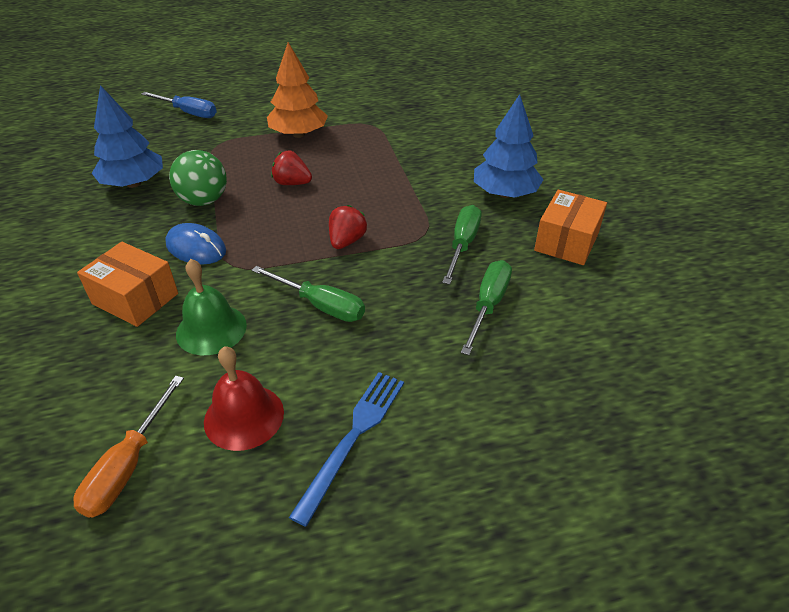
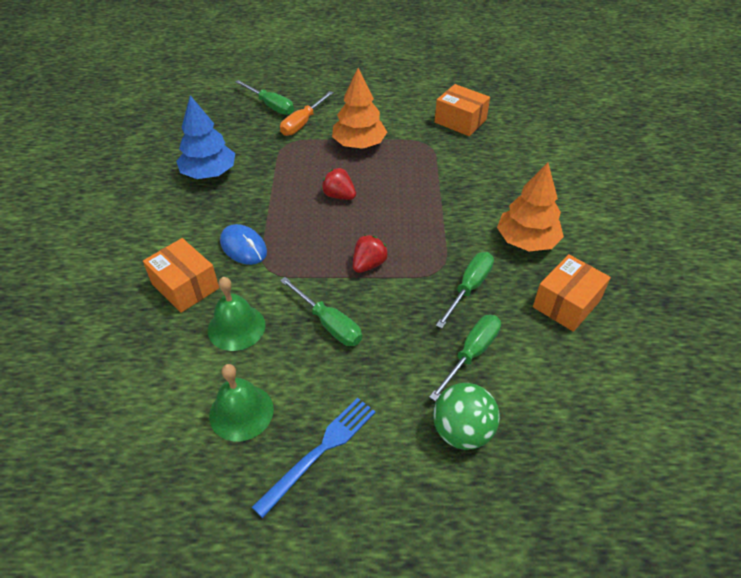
camera: 15 degrees right, 5 degrees up
(128, 466) = (147, 433): orange screwdriver -> orange screwdriver (302, 123)
(188, 113) = (271, 106): blue screwdriver -> green screwdriver
(204, 200) = (261, 201): green ball -> green ball (462, 431)
(244, 416) = (241, 412): red bell -> green bell
(398, 101) = (460, 121): none -> orange box
(505, 194) = (526, 241): blue tree -> orange tree

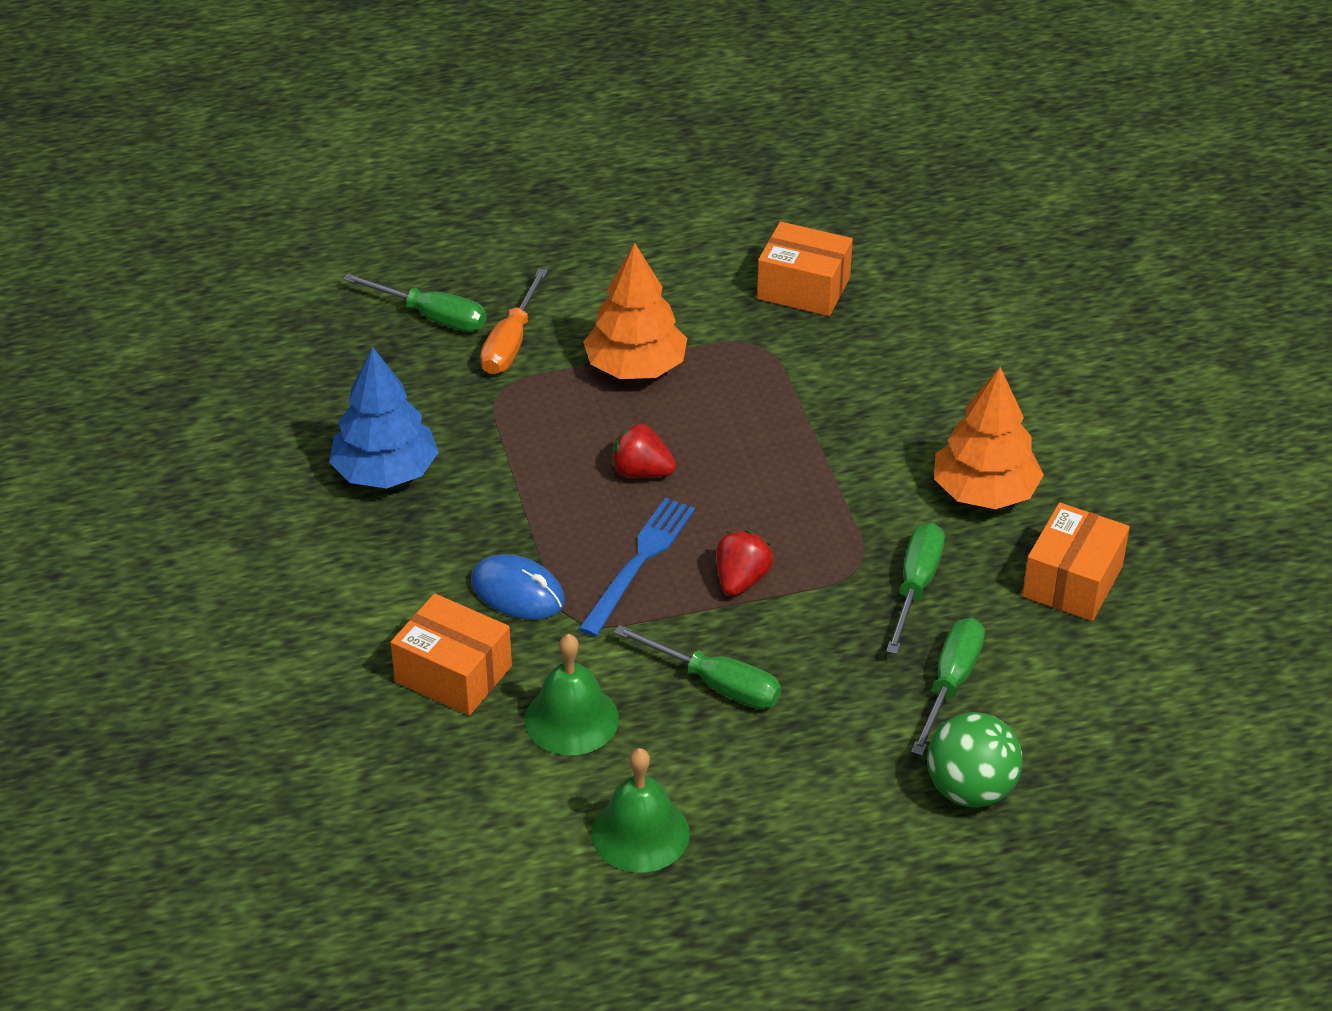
camera: 15 degrees left, 5 degrees down
(320, 451) = (779, 857): blue fork -> blue fork (639, 562)

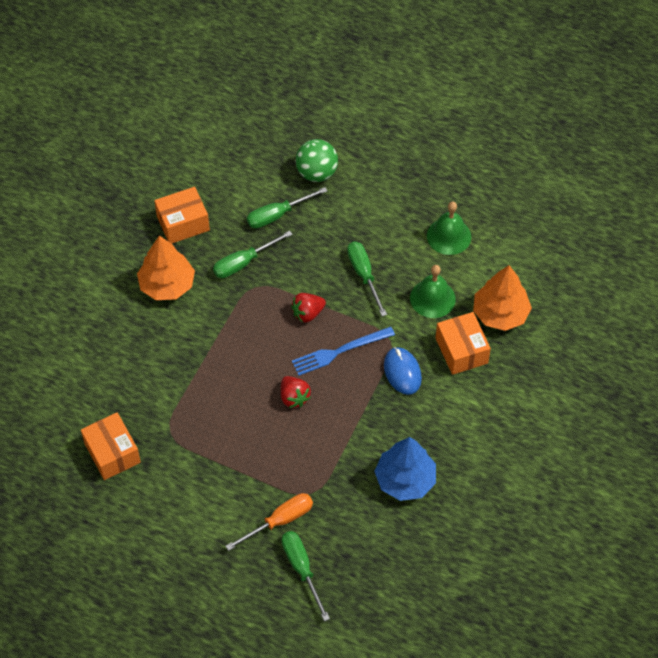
camera: 140 degrees left, 15 degrees up
(635, 368) = (238, 461): orange tree -> orange tree (500, 313)

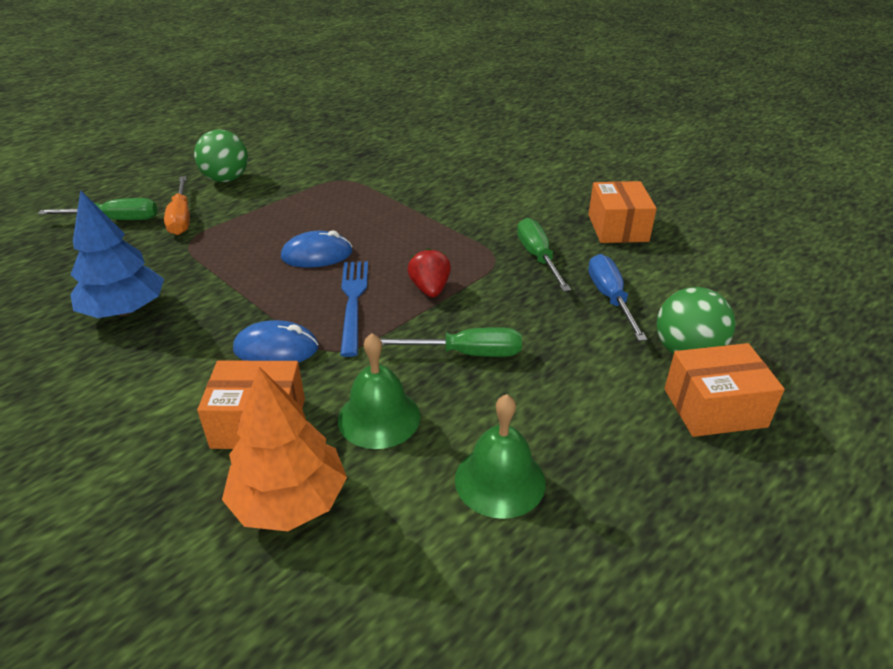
camera: 110 degrees right, 20 degrees down
(112, 453) = (347, 152): orange box -> orange box (714, 407)
(167, 285) = (529, 205): orange tree -> none
(201, 527) = (226, 179): none -> green ball
(277, 215) = (610, 298): green screwdriver -> blue screwdriver
(294, 397) = (317, 255): red strawberry -> blue mouse

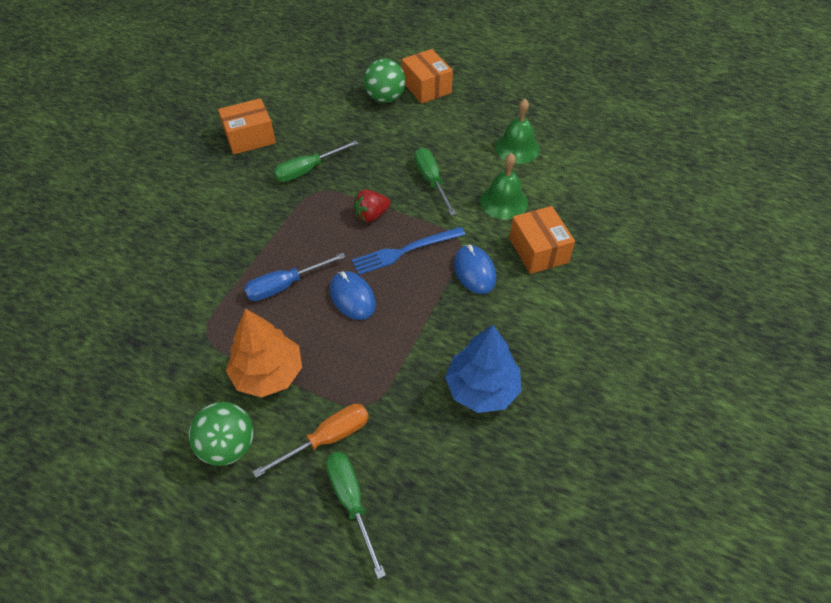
camera: 110 degrees left, 15 degrees up
(289, 501) = (577, 215): orange tree -> orange tree (268, 373)
(610, 298) = (345, 131): blue screwdriver -> blue screwdriver (285, 286)

